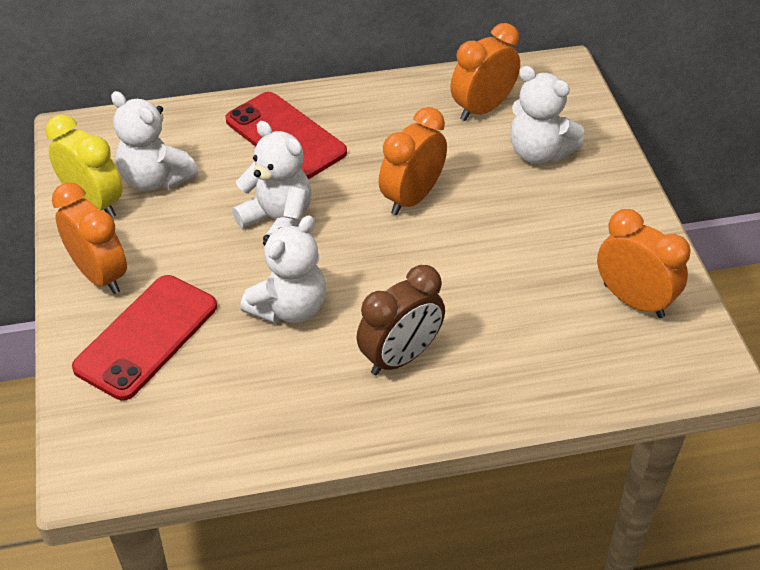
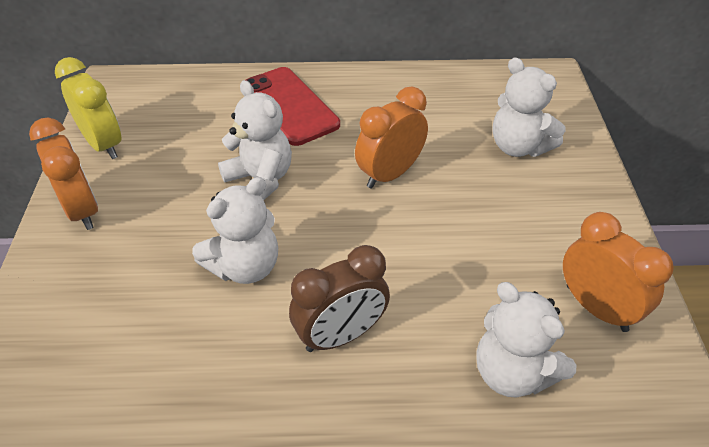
camera: 10 degrees right, 0 degrees up
(146, 337) = (101, 276): red phone -> none
(155, 179) = (164, 130): white teddy bear -> white teddy bear (512, 372)
(482, 109) = (472, 102): orange clock -> none

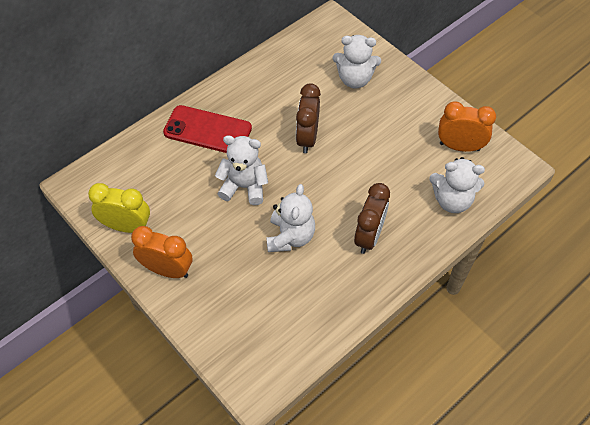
camera: 40 degrees left, 10 degrees up
(390, 174) = (307, 138): orange clock -> brown clock

